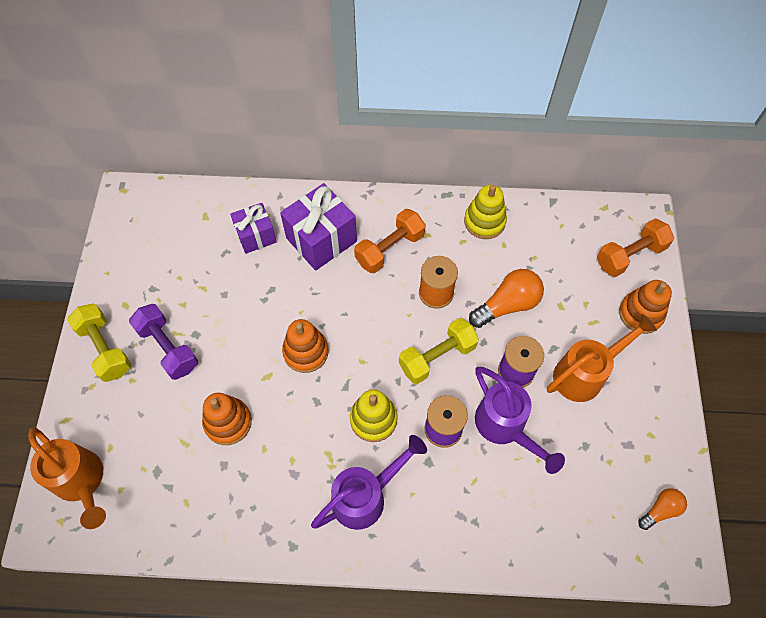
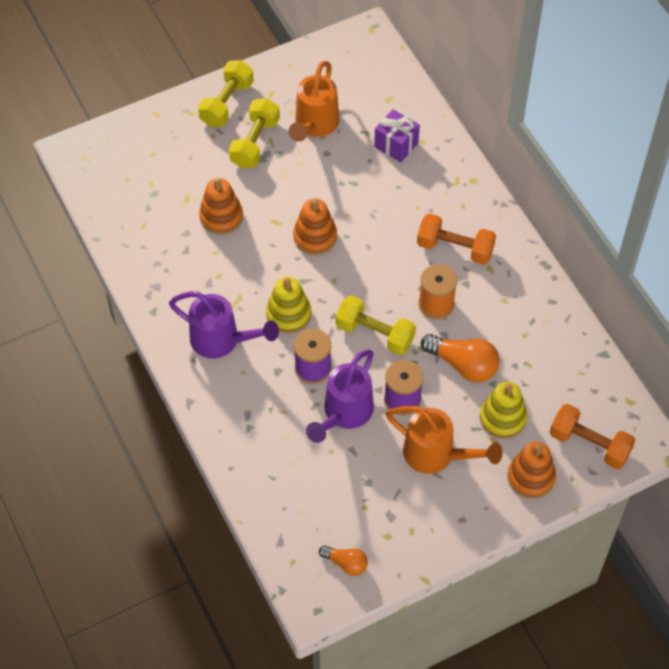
camera: 60 degrees right, 5 degrees down
(82, 482) = (118, 152): orange watering can -> orange watering can (314, 125)
(168, 348) = (255, 143): purple dumbbell -> yellow dumbbell
(321, 240) = (427, 193): purple gift -> none
(484, 221) = (538, 308): yellow stacking toy -> yellow stacking toy (502, 418)

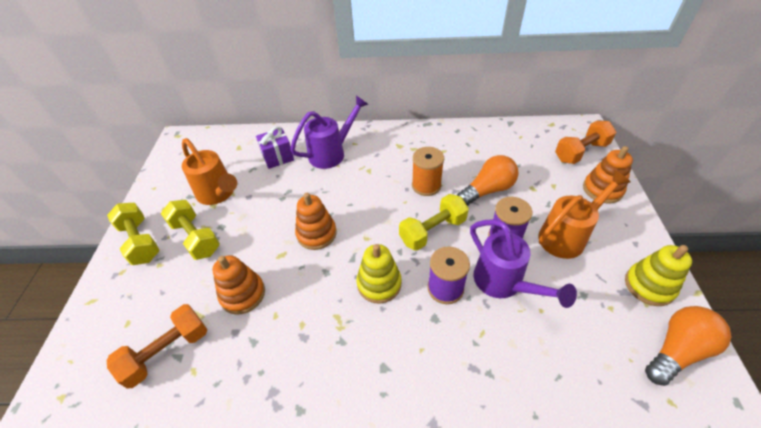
camera: 60 degrees left, 10 degrees down
(222, 340) = (375, 354): purple watering can -> purple watering can (332, 153)
(346, 563) = (677, 350): orange light bulb -> orange light bulb, size x1.71
(455, 248) = (385, 159): orange dumbbell -> orange dumbbell (167, 352)
(502, 418) = (544, 186): yellow stacking toy -> yellow stacking toy (649, 286)

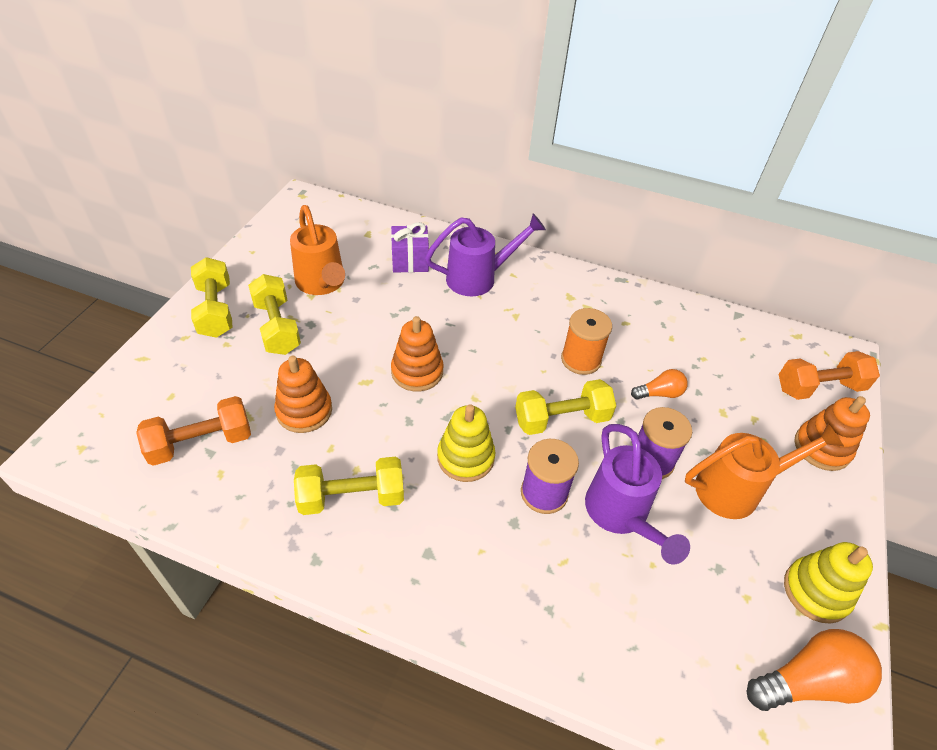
camera: 15 degrees right, 0 degrees up
(307, 347) = (352, 497): none -> yellow dumbbell
(487, 190) = (659, 393): orange light bulb -> orange light bulb, size x0.58

